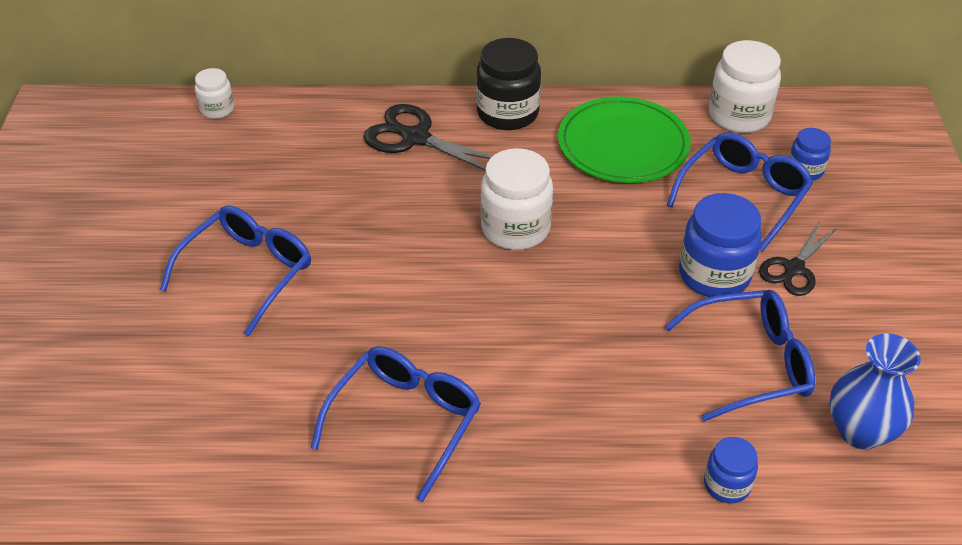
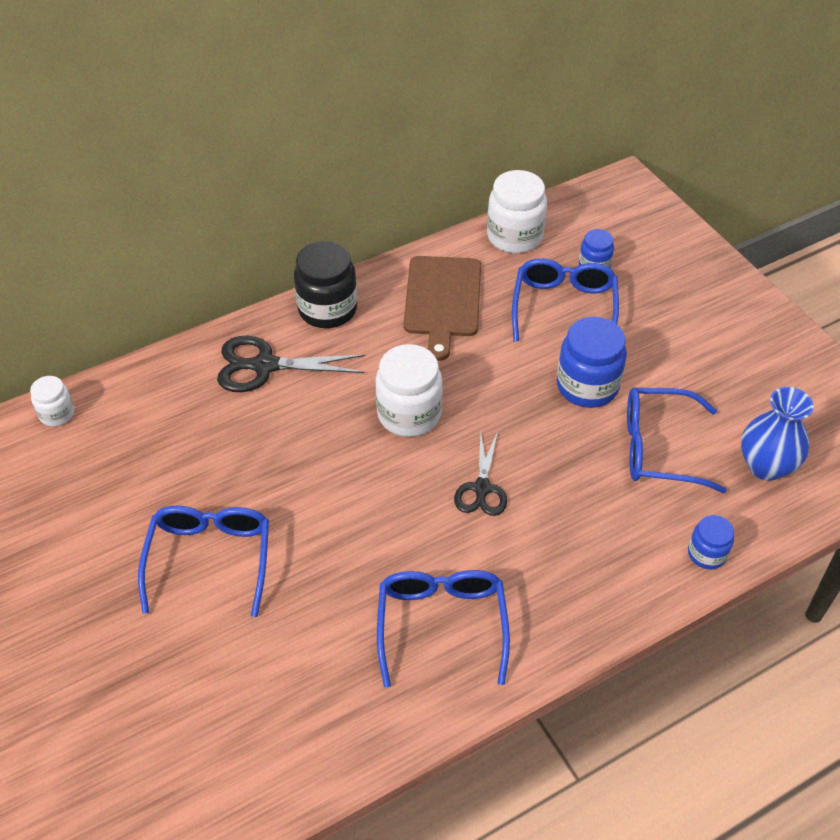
camera: 30 degrees left, 5 degrees up
(623, 145) = (442, 300): green plate -> brown cutting board
(749, 363) = (659, 448): blue glasses -> blue glasses turned 135 degrees counterclockwise
(793, 269) = (640, 355): black scissors -> black scissors (482, 489)

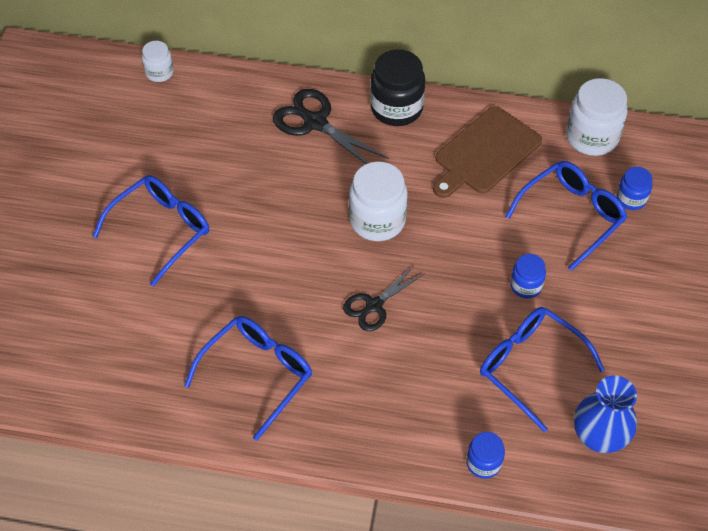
camera: 40 degrees right, 5 degrees up
(587, 386) = (526, 286): blue jar -> blue jar, size x0.56

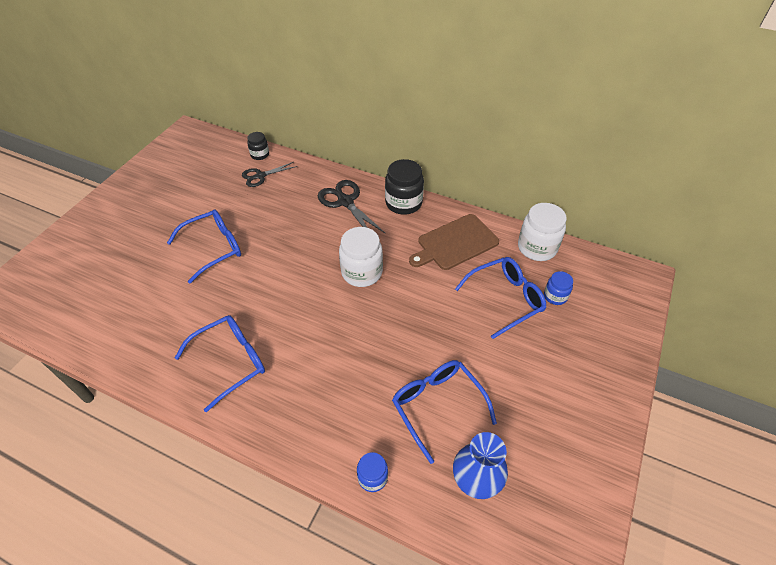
camera: 15 degrees right, 5 degrees down
(159, 72) = (260, 154): white jar -> black jar
(373, 306) = (335, 331): black scissors -> black scissors (260, 176)
(526, 286) = (454, 342): blue jar -> none

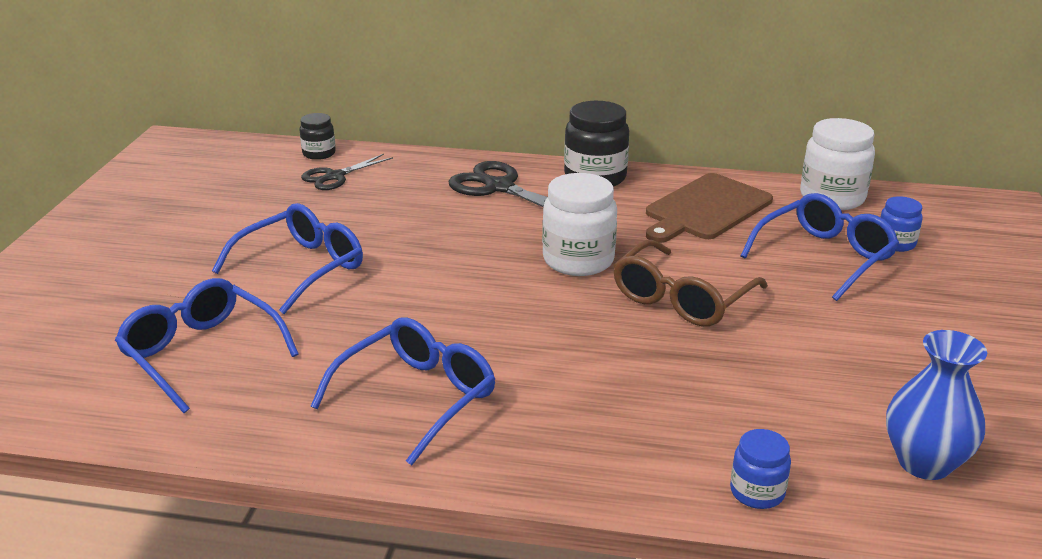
camera: 15 degrees left, 20 degrees down
(405, 316) = (682, 298): none -> brown glasses
(438, 406) = (805, 390): blue glasses -> blue glasses (202, 354)

